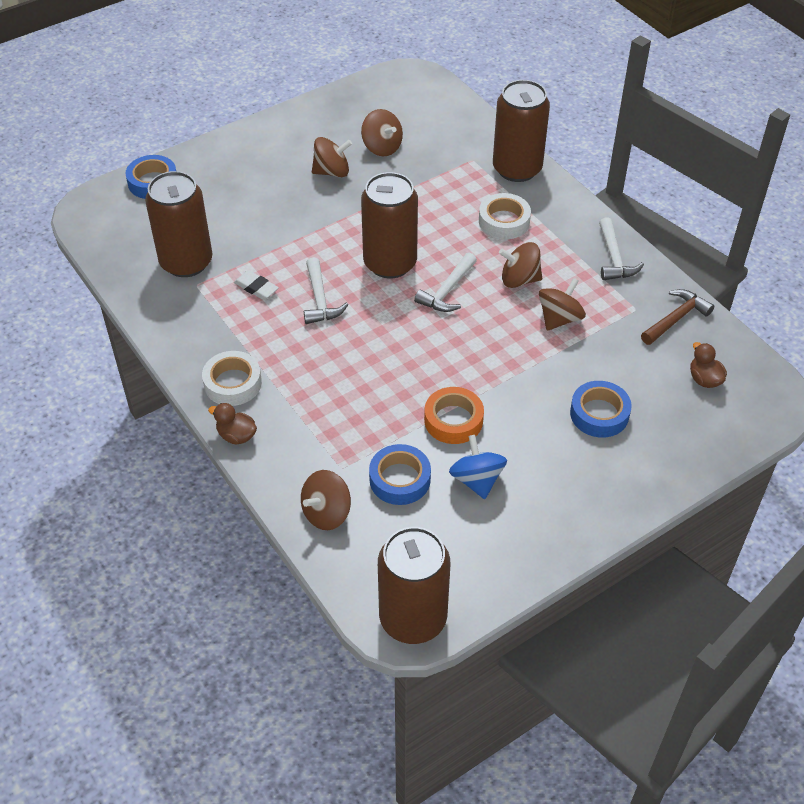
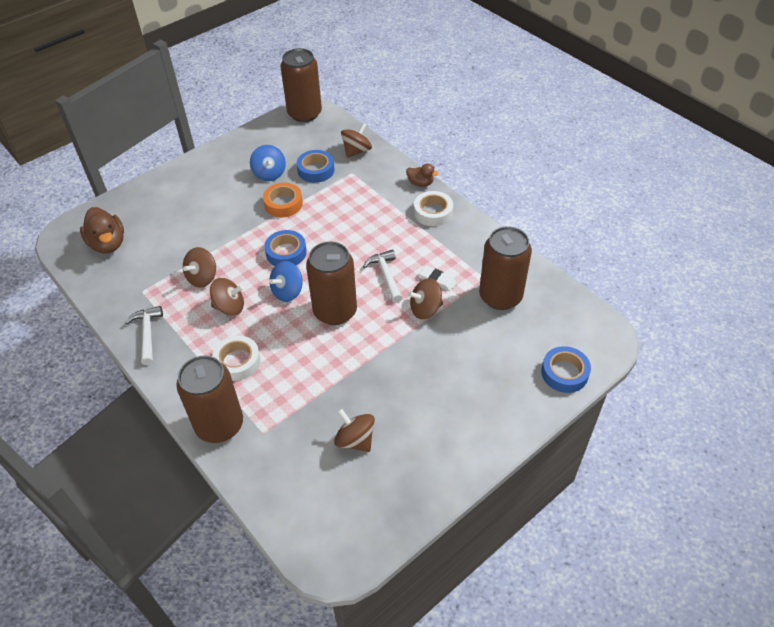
camera: 175 degrees right, 0 degrees up
(332, 172) = (400, 402): brown spinning top -> brown spinning top (425, 309)
(447, 291) = (287, 292): white hammer -> blue spinning top
(599, 414) = (187, 216): blue tape -> blue tape (286, 253)
(676, 318) = (113, 286): brown hammer -> none
(704, 379) = (108, 244): brown duck -> brown duck, size x1.76

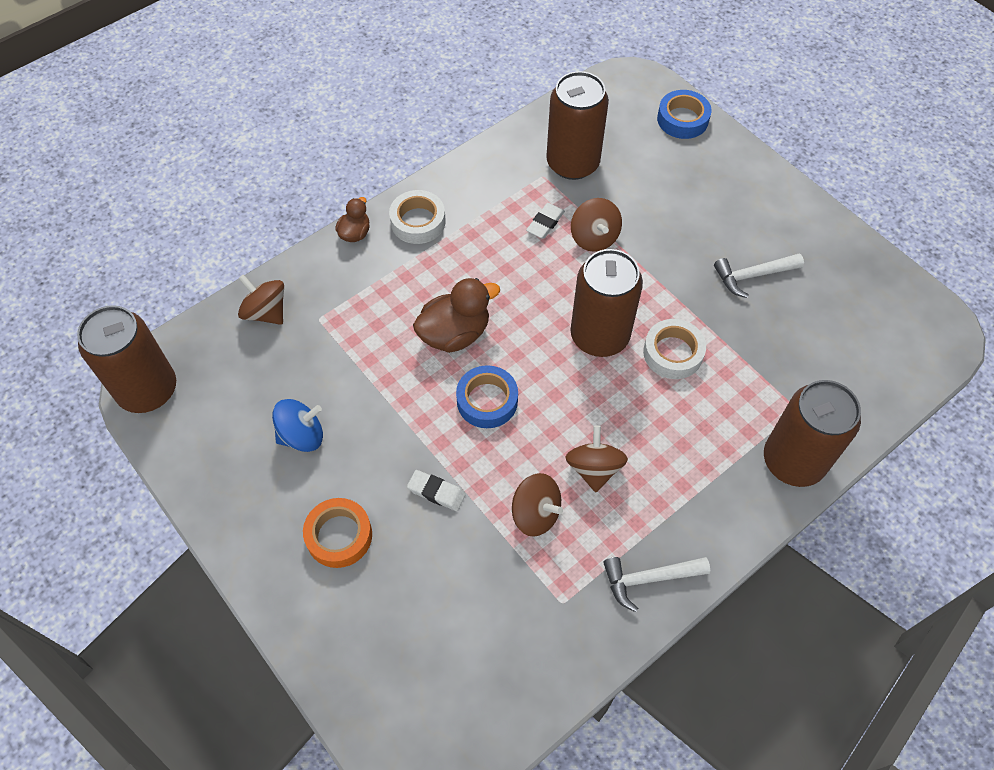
camera: 90 degrees left, 10 degrees up
(108, 244) = (452, 683): brown duck -> brown duck (455, 334)
(224, 232) = (436, 492): none -> white eraser
(237, 361) = (691, 449): white tape -> white tape (673, 353)
(283, 204) = (379, 410): orange tape -> orange tape (339, 536)
(287, 292) = (564, 394): blue spinning top -> none
(316, 170) = (304, 368): blue tape -> none
(355, 440) = (794, 312): brown spinning top -> none
(386, 275) = (535, 278): white hammer -> white hammer (752, 276)

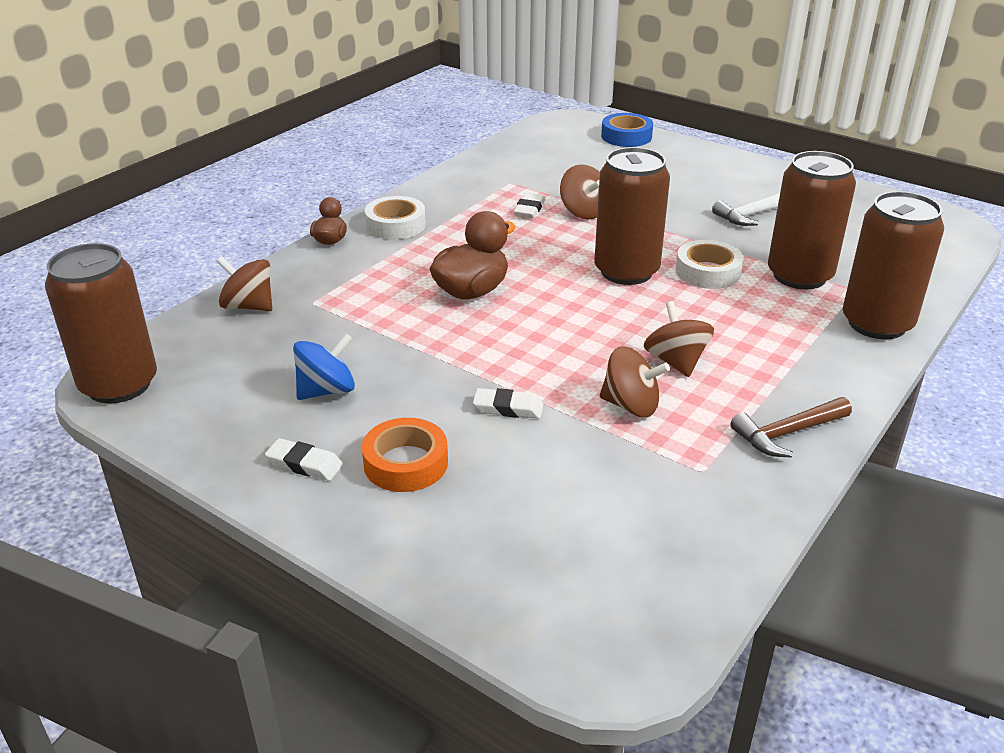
camera: 15 degrees left, 25 degrees down
(264, 517) = (304, 464): none -> white eraser
(487, 401) = (531, 332): blue tape -> none
(572, 163) = (536, 172): brown can -> brown can (799, 276)
(648, 579) = (787, 433): white hammer -> brown hammer

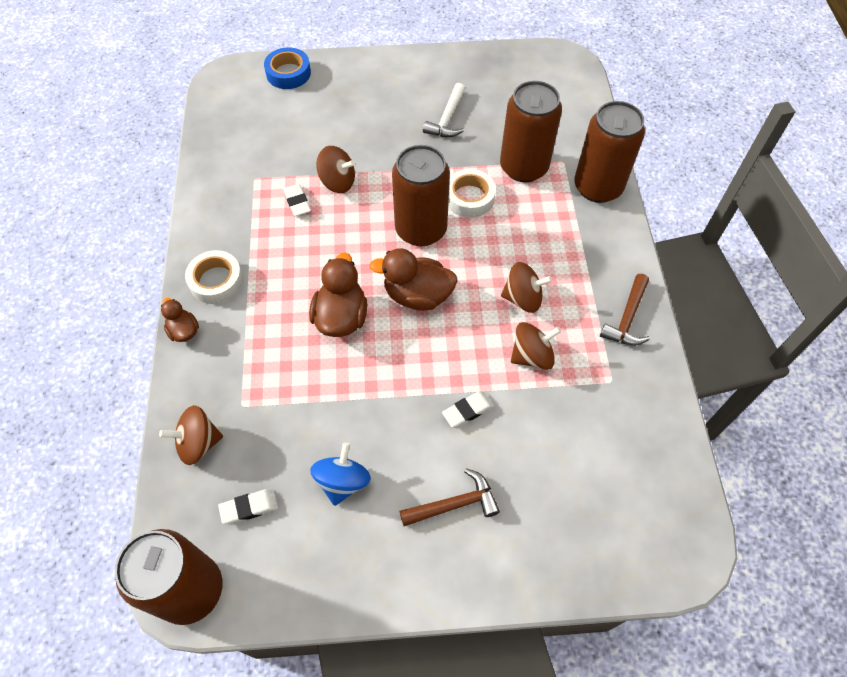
camera: 40 degrees left, 25 degrees up
(304, 464) = (397, 554): white eraser -> white eraser (249, 508)
(405, 463) = (455, 504): orange tape -> brown hammer
(564, 310) = (417, 295): none -> brown duck
(676, 362) = (523, 298): brown spinning top -> brown spinning top turned 150 degrees clockwise

